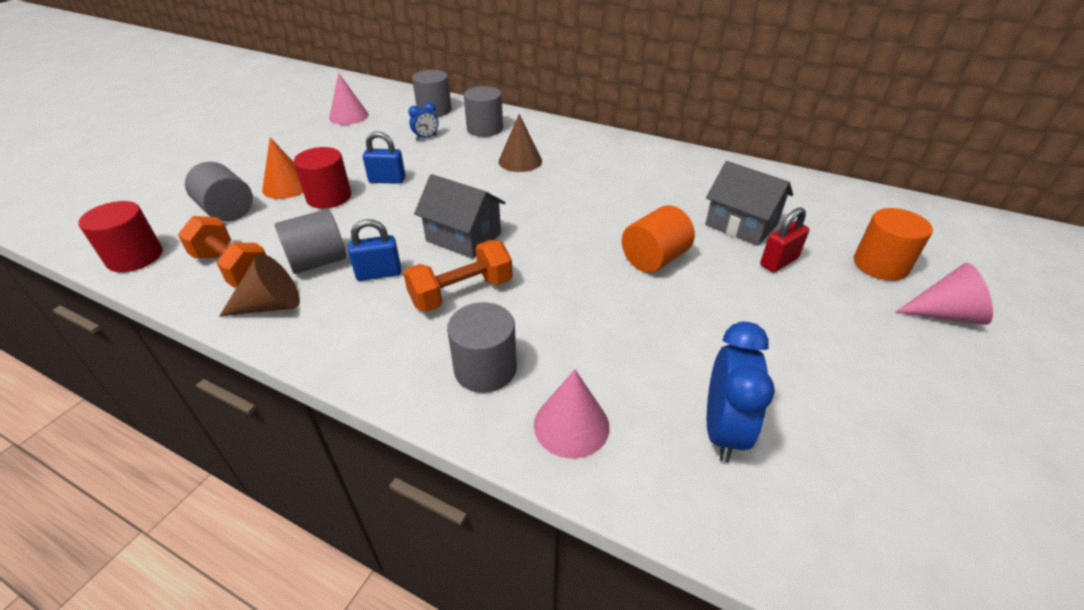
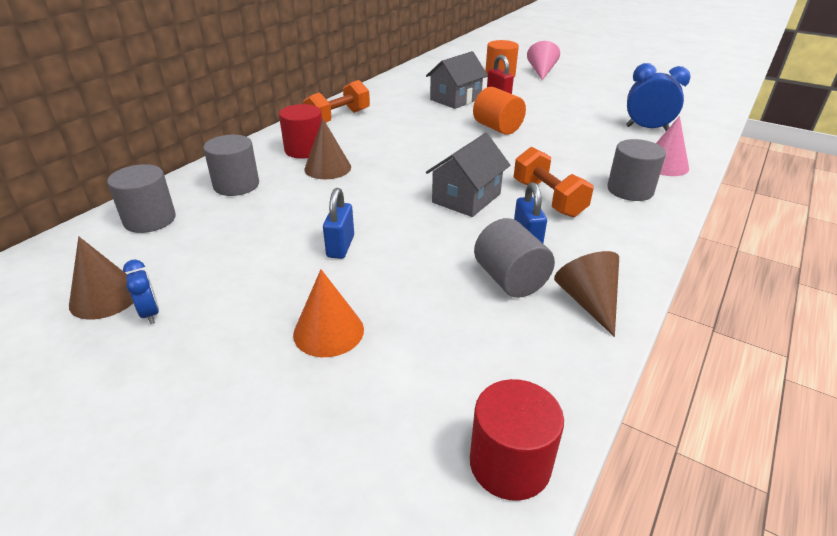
camera: 85 degrees left, 5 degrees down
(227, 211) = (387, 383): grey cylinder -> none
(232, 268) = (528, 345): orange dumbbell -> orange dumbbell (338, 118)
(329, 197) = (370, 288): red cylinder -> red cylinder (304, 150)
(349, 116) = (105, 297): pink cone -> brown cone
(426, 137) = (235, 223): blue clock -> blue clock (150, 314)

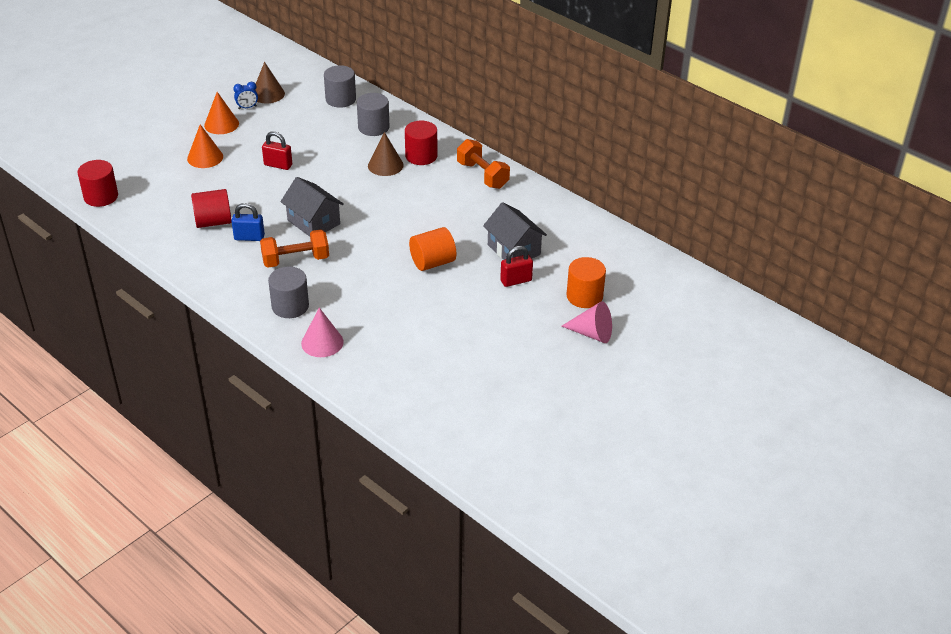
camera: 100 degrees right, 5 degrees up
(209, 335) = (221, 124): none -> orange cone
(340, 246) = (278, 165): blue padlock -> red padlock
(510, 280) = (213, 222): grey cylinder -> red cylinder
(588, 302) = (179, 245): brown cone -> none
(647, 128) = (400, 361): blue clock -> none

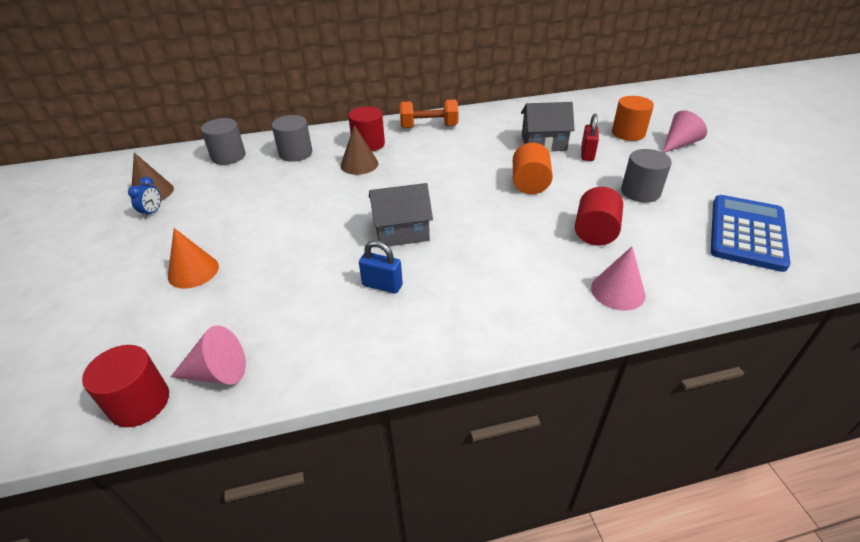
camera: 55 degrees left, 0 degrees up
(136, 211) = (218, 372): none -> pink cone
(213, 222) = (322, 305): red cylinder -> red cylinder (595, 232)
(221, 124) = (152, 239): orange cone -> none
(249, 237) = (382, 285): blue padlock -> blue padlock turned 75 degrees clockwise
(278, 165) = (278, 224): red padlock -> none
(290, 306) = (536, 294): grey cylinder -> grey cylinder (640, 192)
(296, 260) = (456, 264): orange dumbbell -> none
(456, 397) = (747, 233): none -> blue calculator

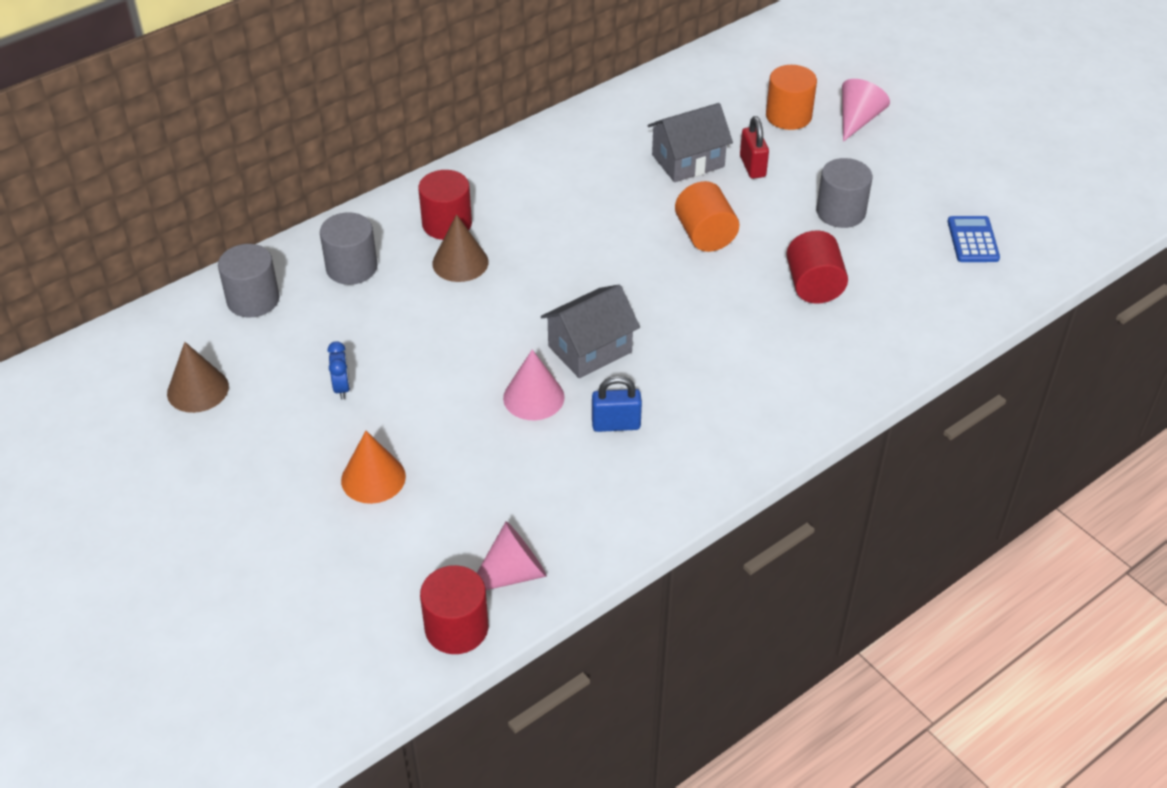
camera: 25 degrees left, 5 degrees up
(152, 212) = (231, 418): blue clock -> blue clock (342, 388)
(429, 127) = (513, 169): orange dumbbell -> none
(617, 291) = (868, 354): pink cone -> pink cone (533, 397)
(747, 233) = (973, 240): blue calculator -> blue calculator, size x0.53

